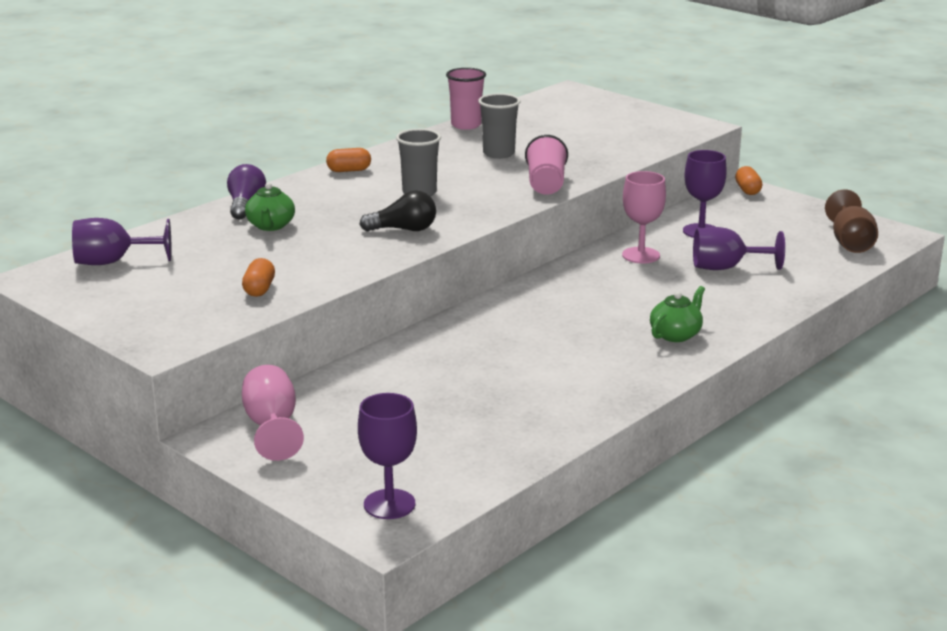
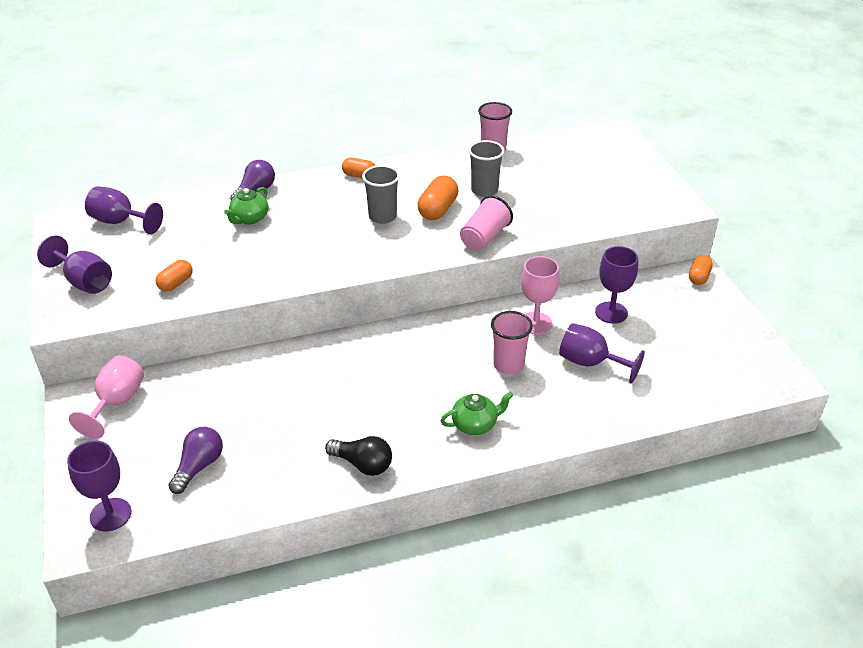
camera: 30 degrees right, 15 degrees up
(142, 314) = (84, 282): none -> purple goblet
(403, 229) = (331, 254): black light bulb -> black light bulb (362, 464)
(437, 443) = (199, 467): none -> purple light bulb
(471, 176) = (438, 210): none -> orange capsule
(653, 289) = (508, 365): none -> pink cup
(850, 242) = (729, 372): brown goblet -> none

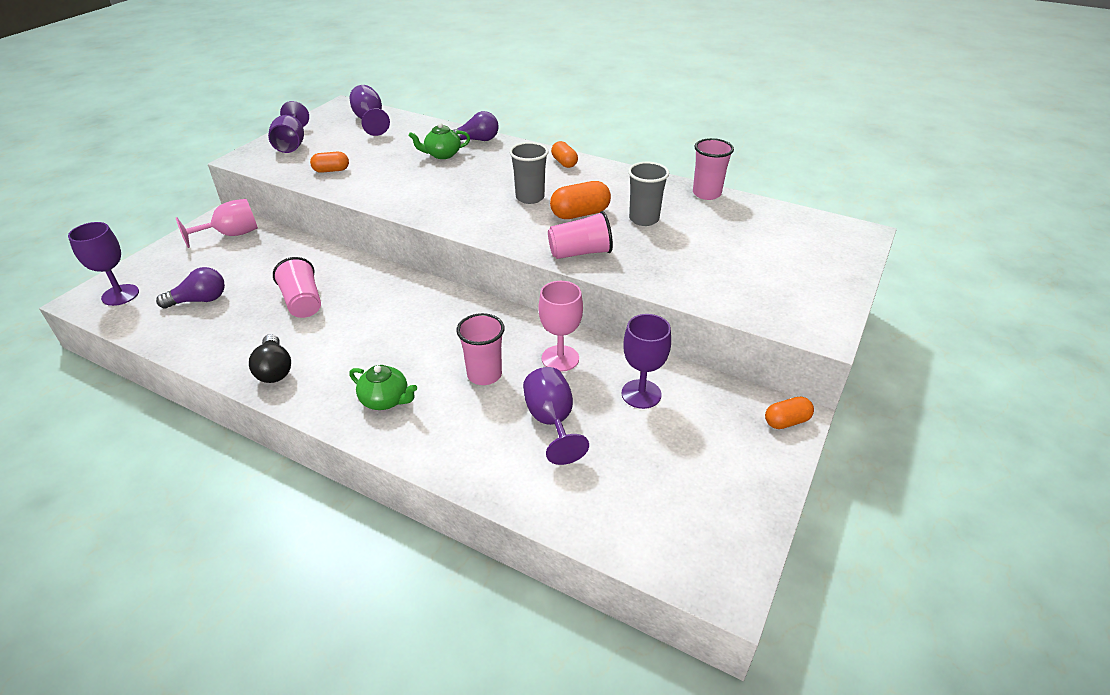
camera: 45 degrees right, 0 degrees up
(293, 408) = (303, 302): none -> pink cup

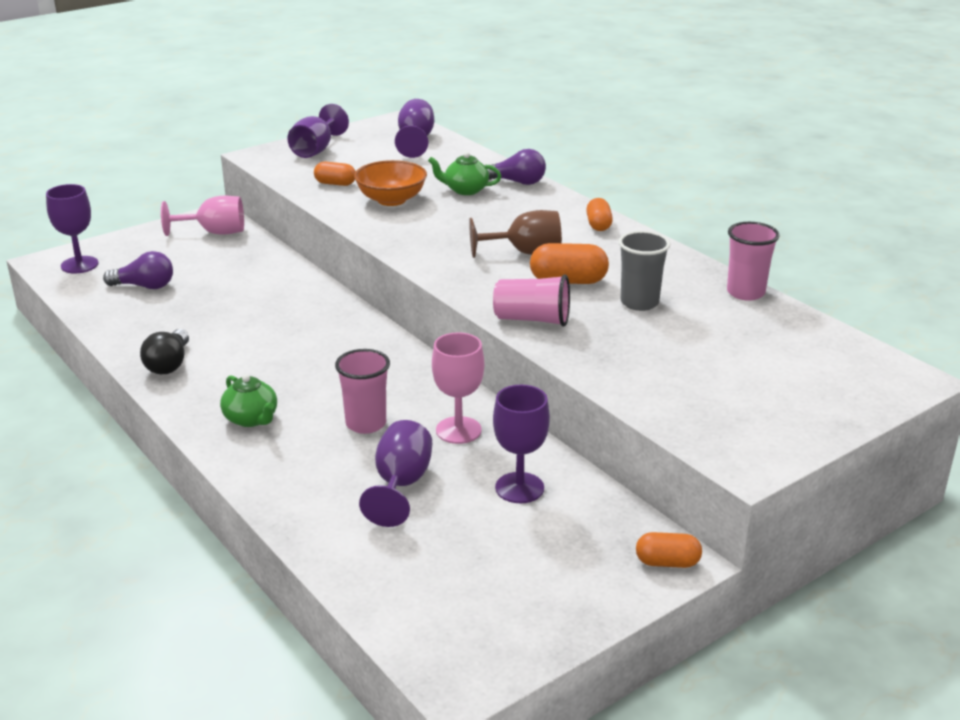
camera: 25 degrees right, 10 degrees down
(303, 302) = (237, 311): pink cup -> none
(389, 175) = (391, 200): none -> orange bowl
(530, 197) = (525, 253): grey cup -> brown goblet

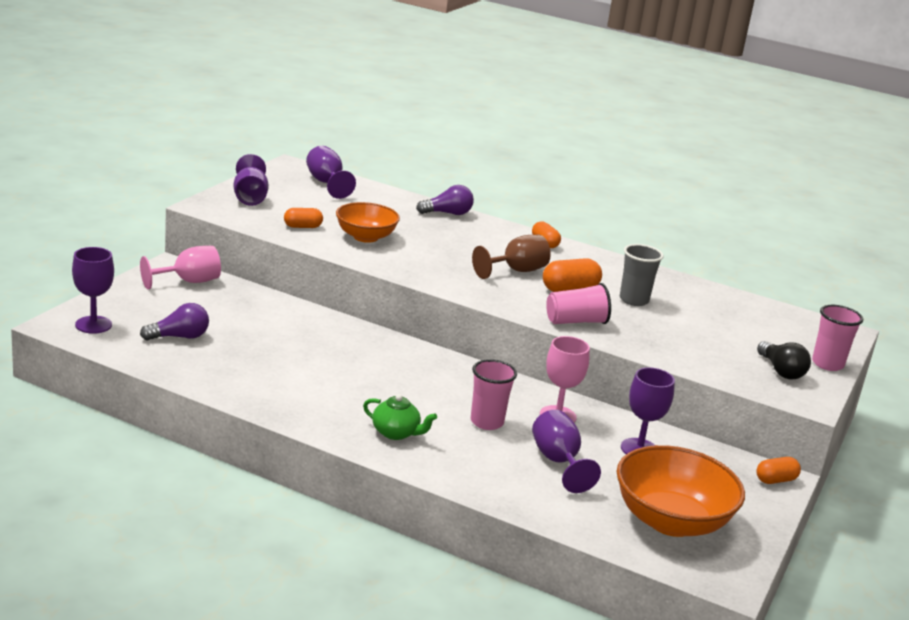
camera: 30 degrees left, 5 degrees down
(169, 364) = (279, 400): black light bulb -> black light bulb (781, 371)
(465, 190) = (415, 223): green teapot -> none
(466, 586) = (671, 521): none -> orange bowl
(745, 293) = (693, 284): pink cup -> pink cup (827, 364)

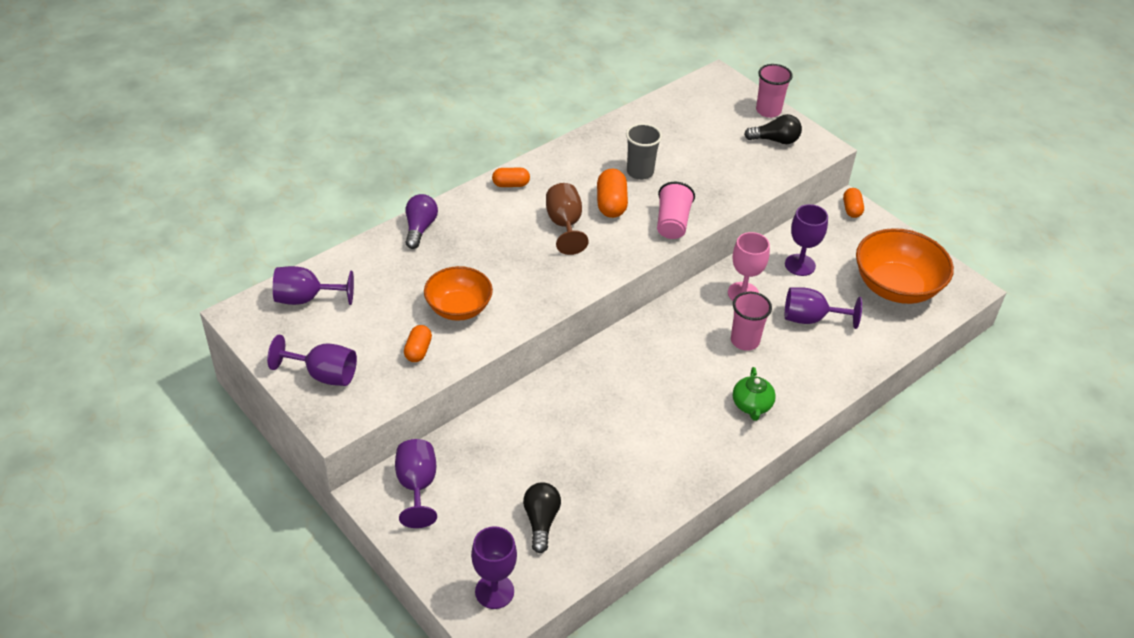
camera: 65 degrees left, 20 degrees up
(179, 337) = (541, 521): purple light bulb -> black light bulb
(189, 282) = (417, 486): pink goblet -> purple goblet
(396, 433) = (752, 405): green teapot -> green teapot turned 135 degrees clockwise

